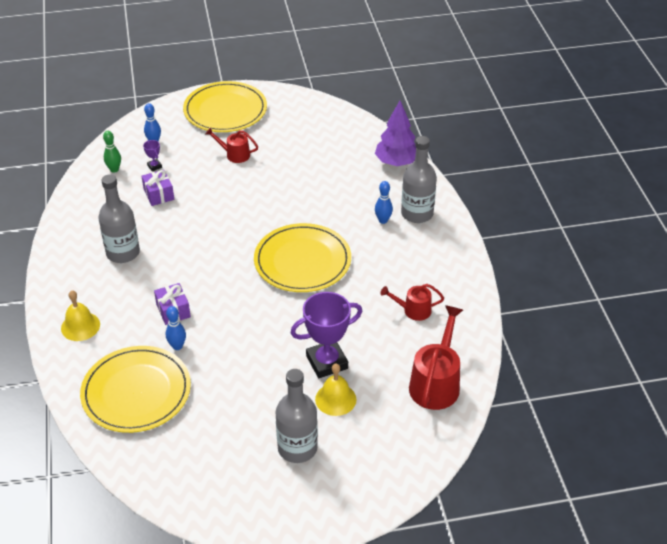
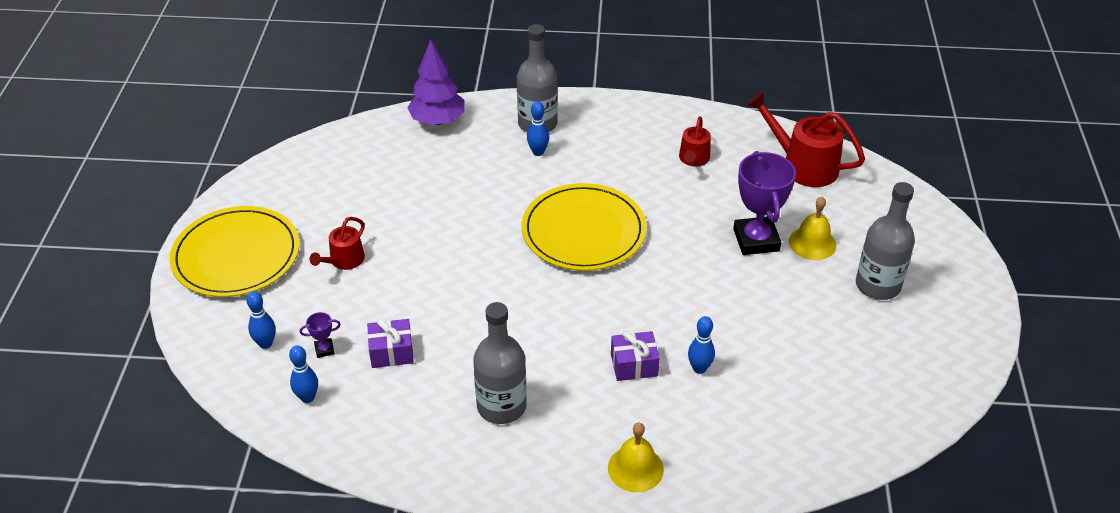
camera: 75 degrees left, 0 degrees up
(114, 169) = (307, 398): green bowling pin -> blue bowling pin
(136, 392) = (769, 419): yellow plate -> none

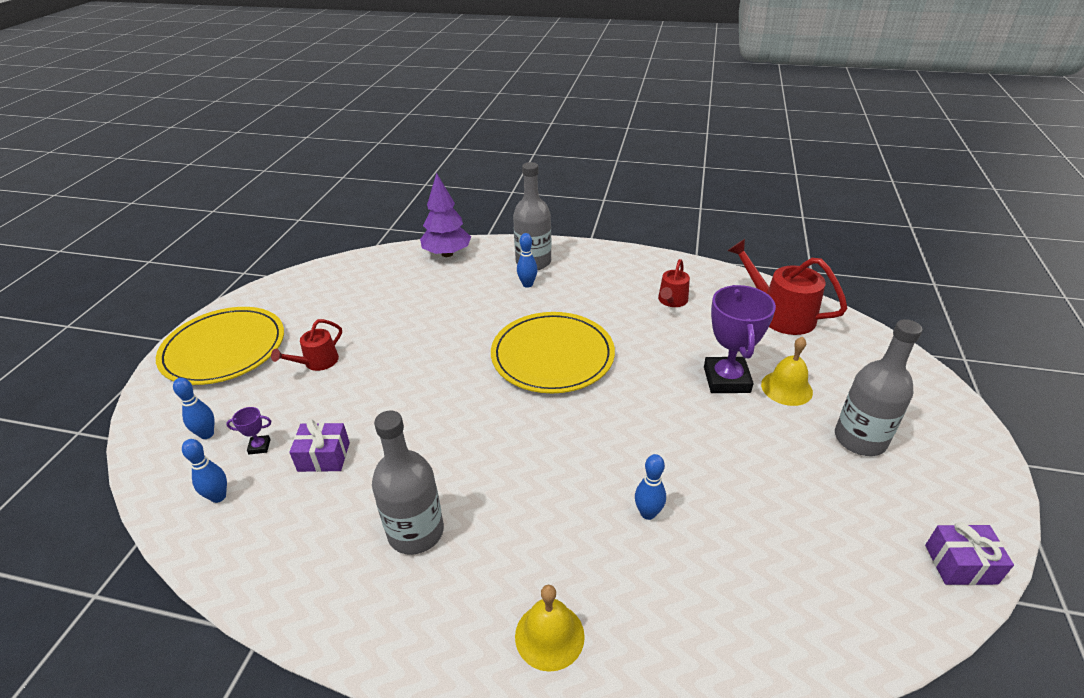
camera: 10 degrees right, 5 degrees down
(634, 365) = (574, 500): purple gift -> purple gift (960, 564)

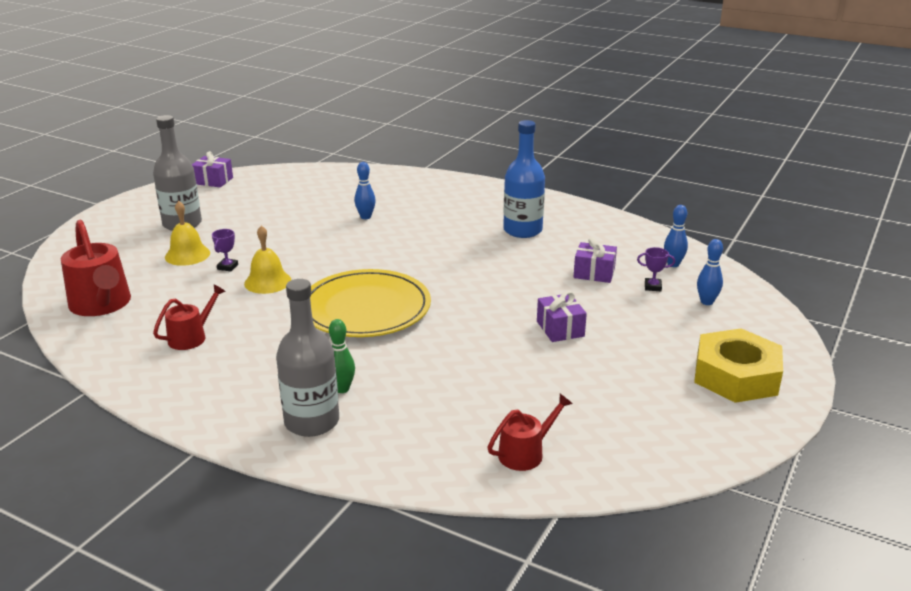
camera: 165 degrees left, 10 degrees down
(224, 349) = (736, 376): yellow plate -> yellow nut
(317, 362) = (616, 343): red watering can -> red watering can (525, 453)
(367, 368) = (560, 329): none -> purple gift
(416, 532) = (522, 230): grey bottle -> blue bottle
(447, 254) = (434, 465): purple tree -> none
(527, 284) = (342, 389): blue bowling pin -> green bowling pin
(549, 635) = (454, 191): yellow bell -> yellow bell (267, 282)
(726, 379) = (227, 267): purple trophy -> purple trophy, size x0.42

